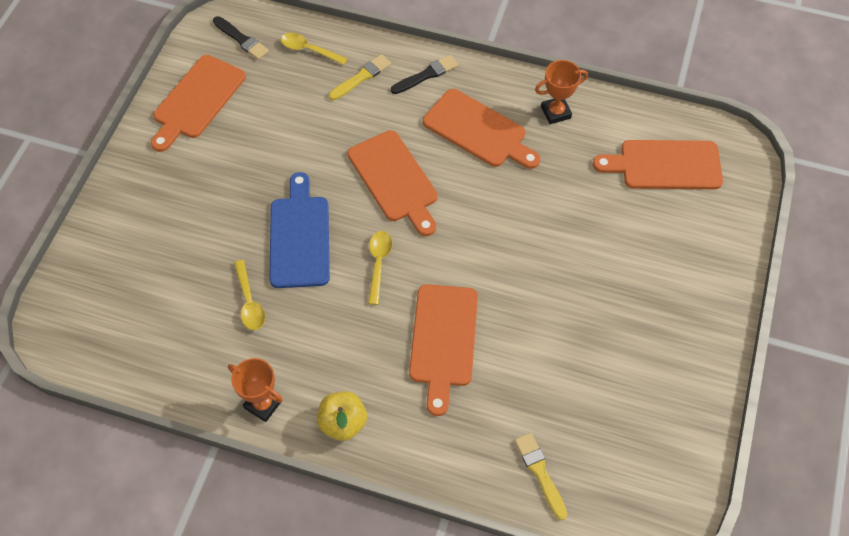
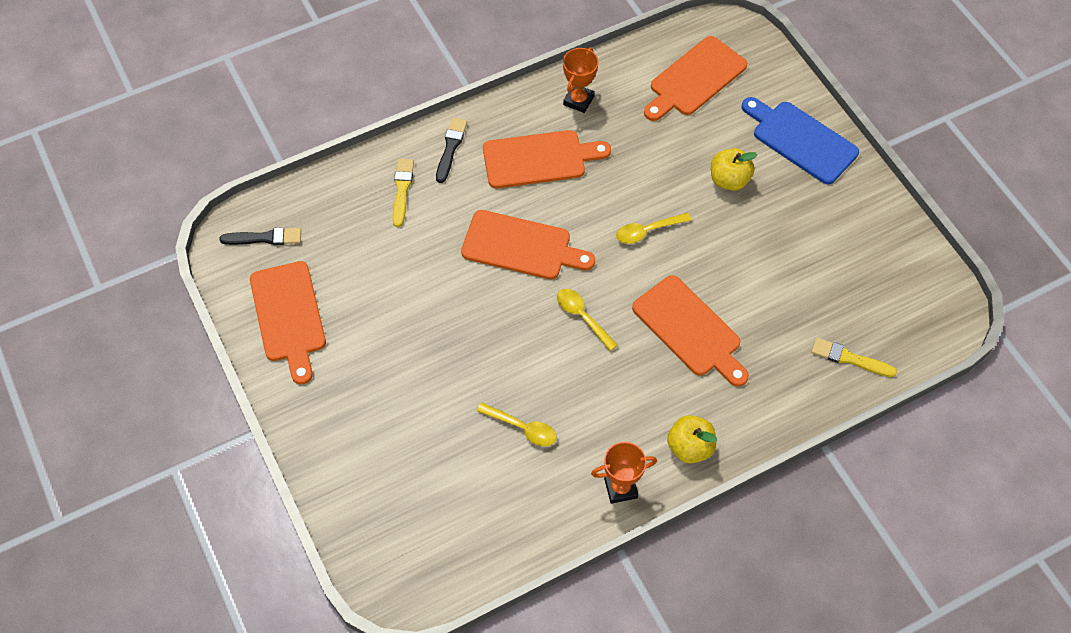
camera: 45 degrees left, 0 degrees up
(299, 237) = (502, 349): blue cutting board -> blue cutting board (801, 140)
(309, 50) = (333, 202): yellow spoon -> yellow spoon (647, 231)
(603, 259) = (729, 180): none -> yellow apple

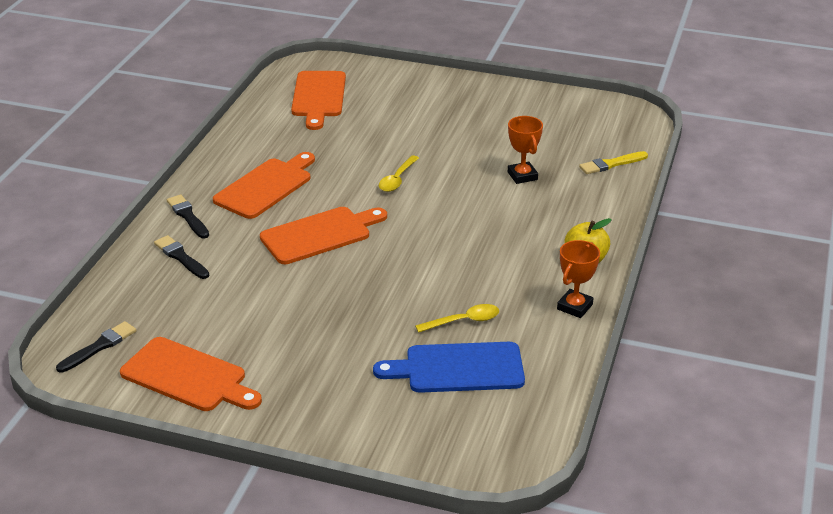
camera: 45 degrees left, 25 degrees down
(402, 190) = (181, 257): yellow brush -> black brush
(578, 100) = (251, 145): orange trophy -> orange trophy (522, 176)
(582, 317) = (417, 243): yellow spoon -> none
(689, 329) = (497, 207): orange cutting board -> none
(729, 180) = (413, 129): yellow apple -> none
(801, 140) = (430, 89): blue cutting board -> blue cutting board (458, 368)

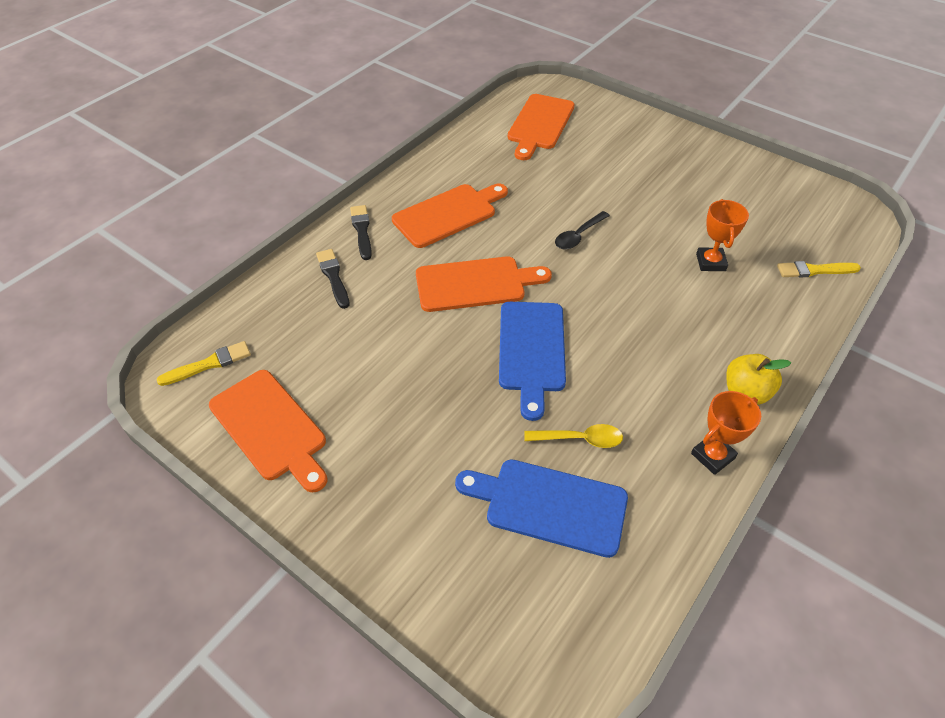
camera: 20 degrees right, 15 degrees up
(99, 347) = (209, 364): black brush -> yellow brush
(395, 271) = (531, 351): none -> blue cutting board
(397, 179) = (578, 236): yellow spoon -> black spoon

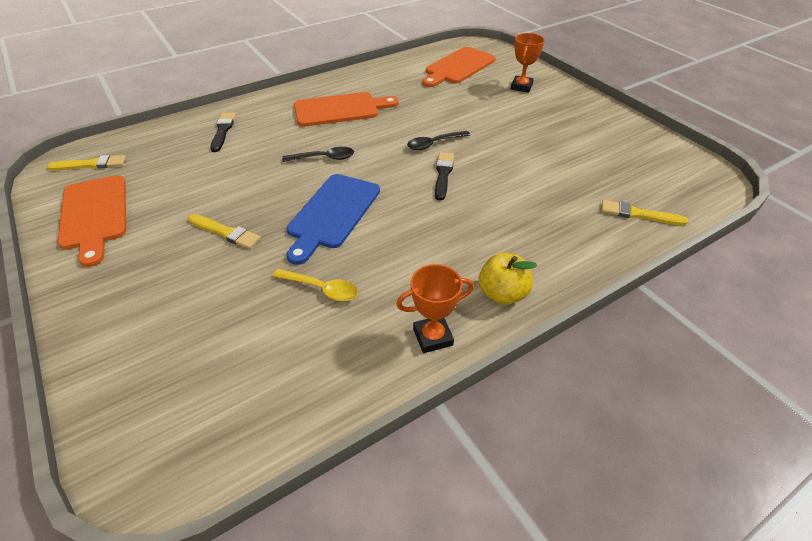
camera: 20 degrees right, 5 degrees down
(362, 230) = (268, 107): black brush -> black brush (443, 174)
(436, 405) = (226, 232): none -> yellow brush
(475, 284) = (324, 158): orange cutting board -> black spoon
(549, 505) = (255, 332): blue cutting board -> none
(710, 262) = (539, 186): orange trophy -> orange trophy (521, 87)

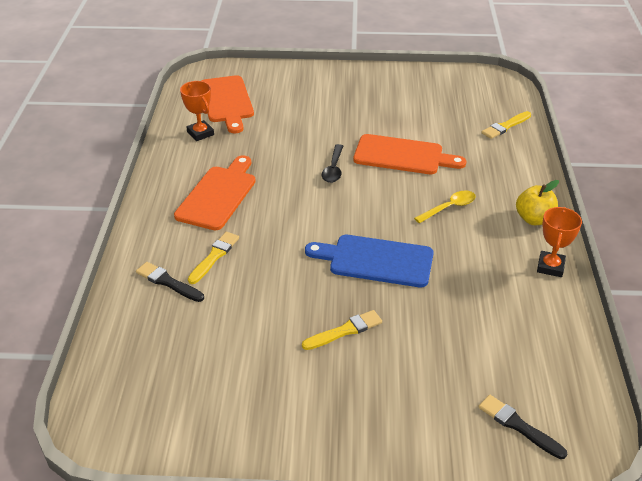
camera: 55 degrees left, 5 degrees down
(91, 164) = (125, 399): yellow brush -> yellow brush (214, 256)
(94, 215) = (231, 415): orange cutting board -> orange cutting board (402, 155)
(322, 289) = (463, 300): yellow spoon -> yellow spoon (449, 207)
(324, 158) = (290, 235): black spoon -> none
(332, 213) = (376, 260): blue cutting board -> blue cutting board turned 135 degrees clockwise
(443, 174) = (380, 183): black brush -> black brush (518, 426)
(521, 87) = (299, 88): orange trophy -> orange trophy (200, 133)

